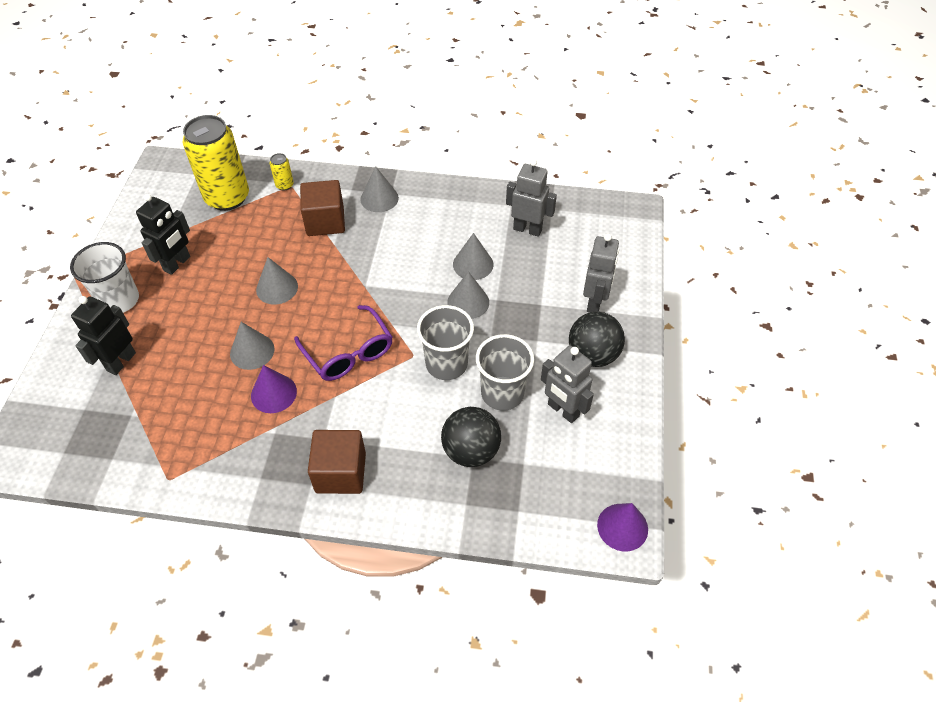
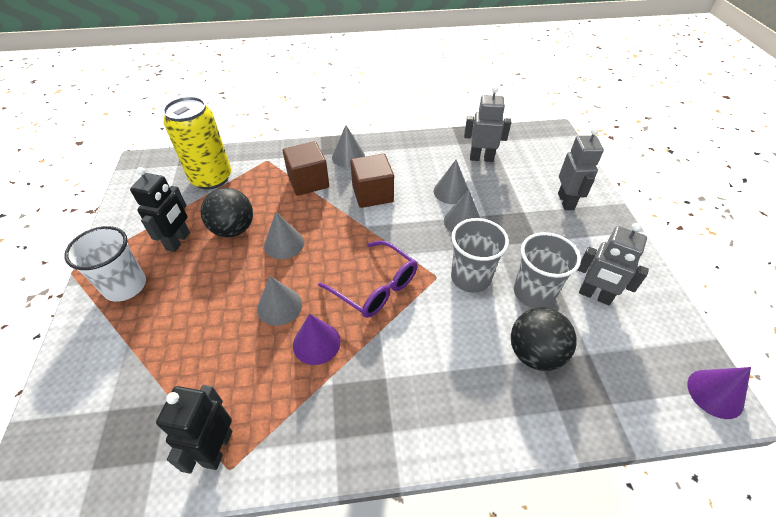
camera: 15 degrees left, 5 degrees down
(121, 362) = (141, 347): black robot -> black robot (217, 448)
(284, 185) = (261, 160): yellow can -> none
(340, 472) = (418, 410): brown cube -> brown cube (372, 194)
(593, 355) = (590, 243): black ball -> black ball (233, 229)

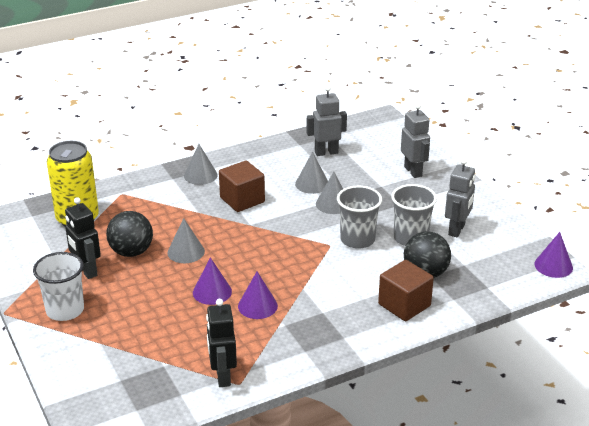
camera: 20 degrees left, 15 degrees down
(178, 241) = (86, 271): black robot -> black robot turned 150 degrees clockwise
(279, 306) = (212, 292): grey cone -> purple cone
(308, 182) = (175, 202): brown cube -> brown cube (404, 305)
(376, 287) = (284, 262): purple glasses -> none
(594, 295) = (457, 230): grey robot -> grey robot turned 75 degrees counterclockwise

